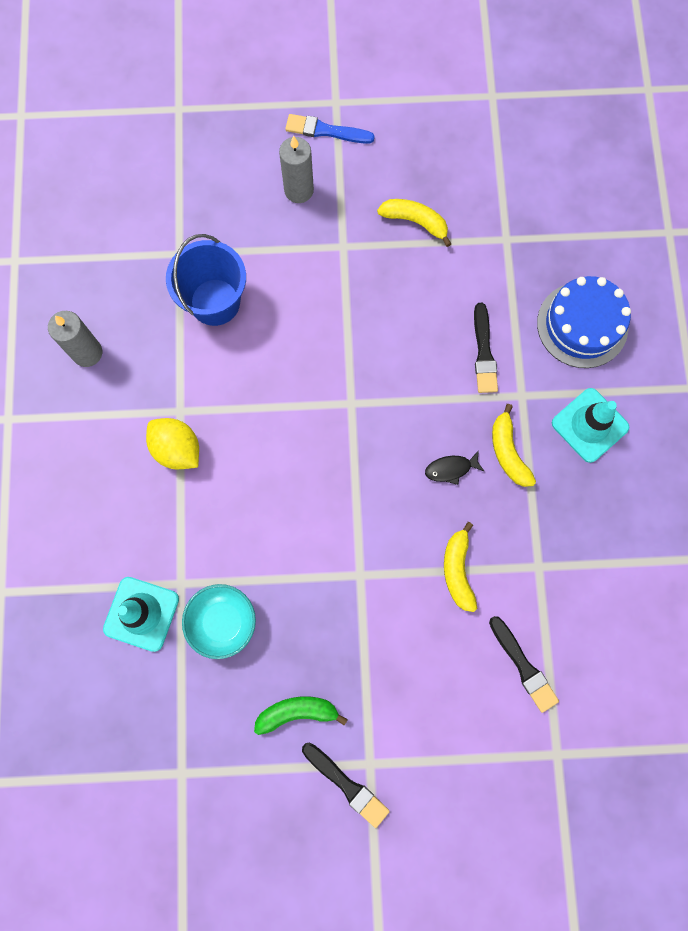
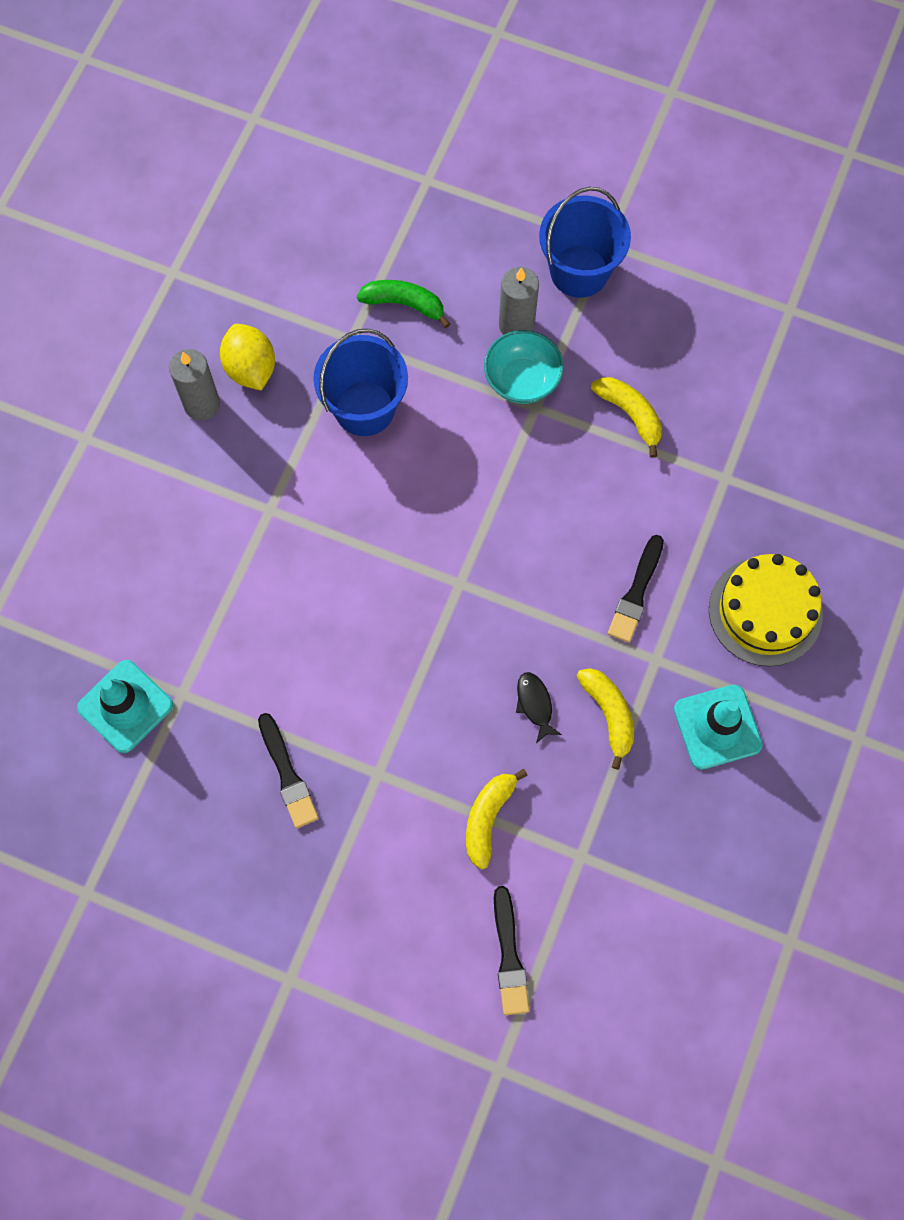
camera: 25 degrees right, 5 degrees down
(177, 449) = (247, 549): yellow lemon -> yellow lemon (250, 368)
(223, 622) = (206, 755): turquoise bowl -> turquoise bowl (522, 380)
(297, 712) = (238, 888): green banana -> green banana (404, 304)
(326, 131) = (579, 271): blue brush -> blue bucket
(347, 785) = (253, 990): black brush -> black brush (287, 774)
(451, 469) = (535, 704): black fish -> black fish turned 60 degrees clockwise
(508, 452) = (609, 714): yellow banana -> yellow banana turned 150 degrees clockwise
(582, 325) = (765, 611): blue cake -> yellow cake

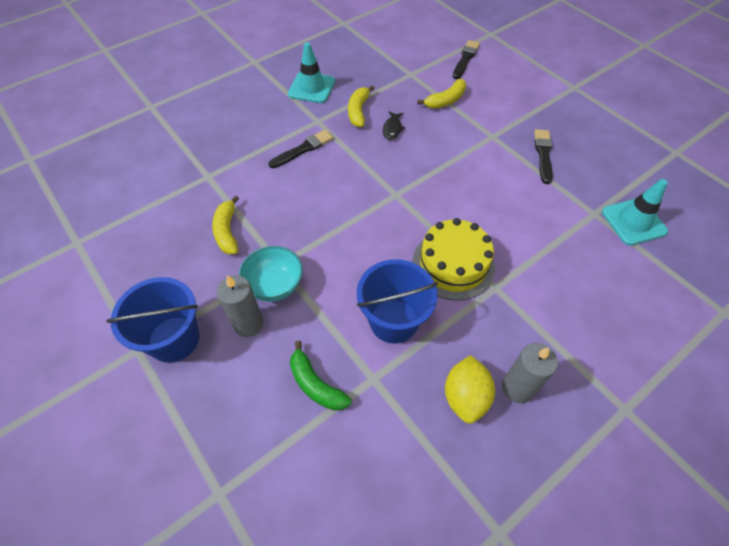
camera: 150 degrees left, 15 degrees down
(765, 611) = (247, 116): yellow cake -> yellow cake (453, 264)

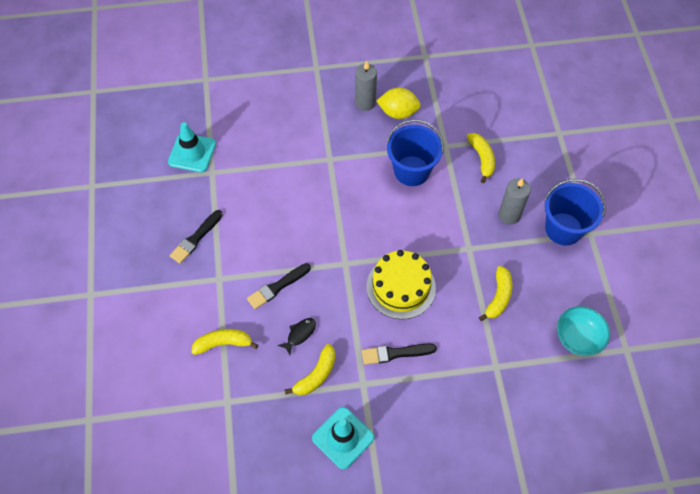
camera: 150 degrees left, 5 degrees up
(274, 285) = (479, 234): turquoise bowl -> turquoise bowl (578, 338)
(315, 384) = (482, 159): green banana -> yellow banana
(453, 264) = (345, 187): yellow cake -> yellow cake (401, 287)
(465, 59) = (153, 393): black brush -> black brush (277, 287)
(465, 396) = (398, 112): yellow lemon -> yellow lemon turned 60 degrees clockwise

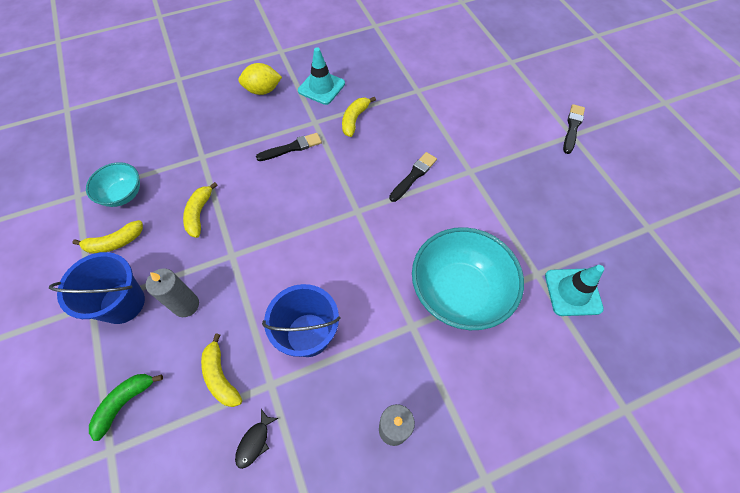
camera: 165 degrees right, 0 degrees up
(196, 238) = (511, 201): black brush -> black brush (572, 127)
(223, 343) = (439, 124): yellow banana -> yellow banana (115, 242)
(282, 173) = (459, 292): none -> turquoise bowl
(300, 334) = (379, 144): black fish -> black fish (254, 442)
(398, 112) = (343, 424): yellow lemon -> yellow lemon (263, 90)
(401, 287) = (297, 201): yellow cake -> none
(552, 158) = (125, 403): none -> green banana

